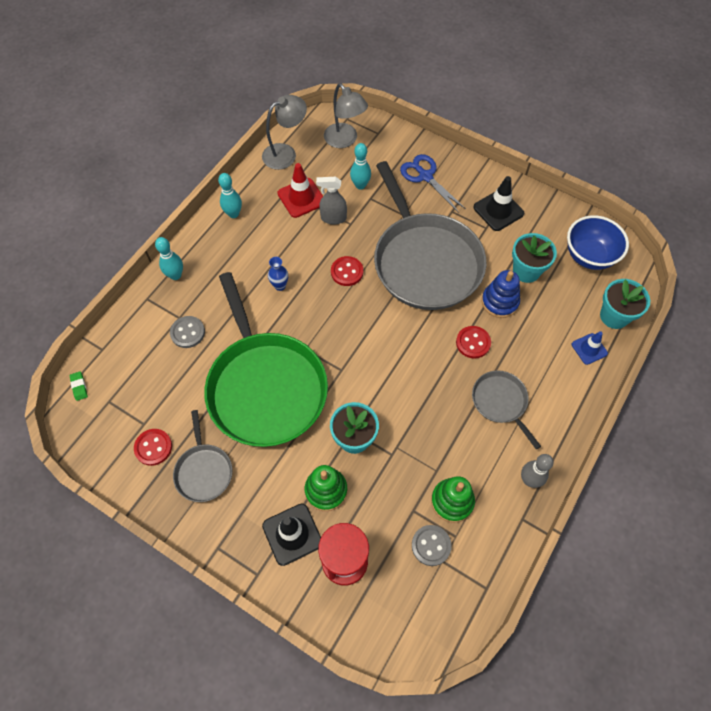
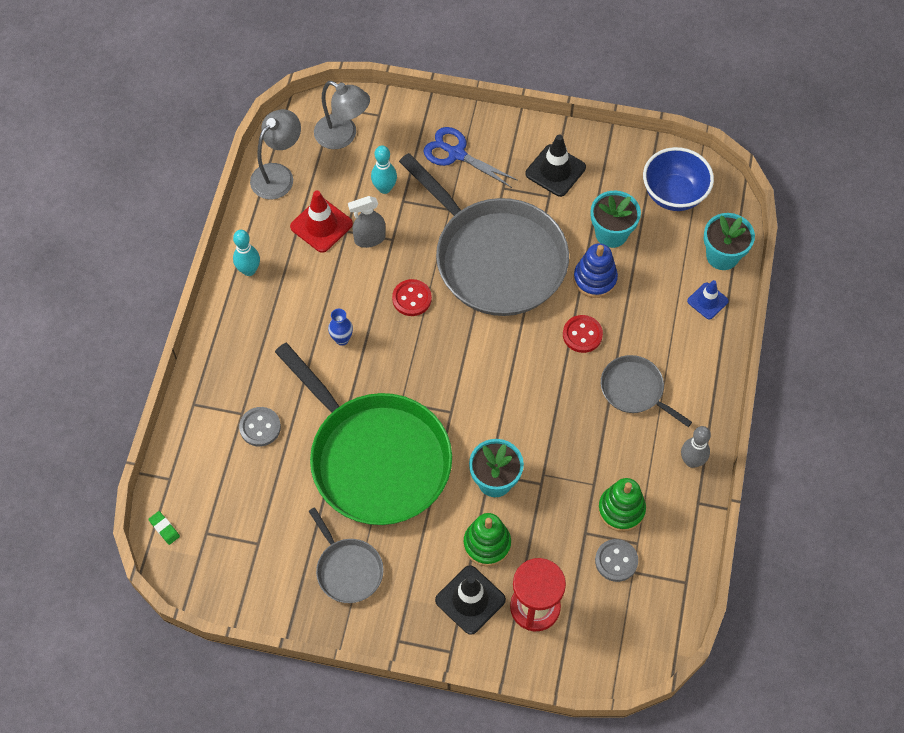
camera: 20 degrees left, 0 degrees up
(153, 447) = (281, 564): red button -> none
(175, 275) = (214, 366): turquoise bowling pin -> none

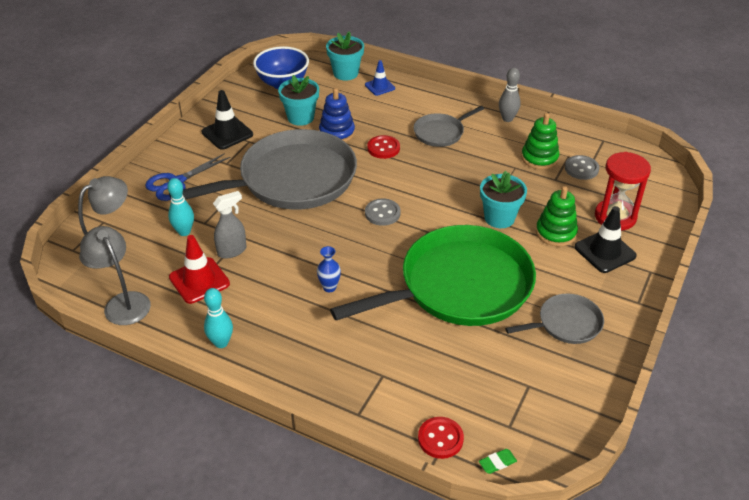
camera: 75 degrees left, 20 degrees down
(260, 427) = (403, 363): grey button -> grey button (382, 213)
(369, 239) = (232, 251): grey spray bottle -> grey spray bottle turned 120 degrees counterclockwise
(412, 298) = (307, 235): red button -> red button (440, 439)

